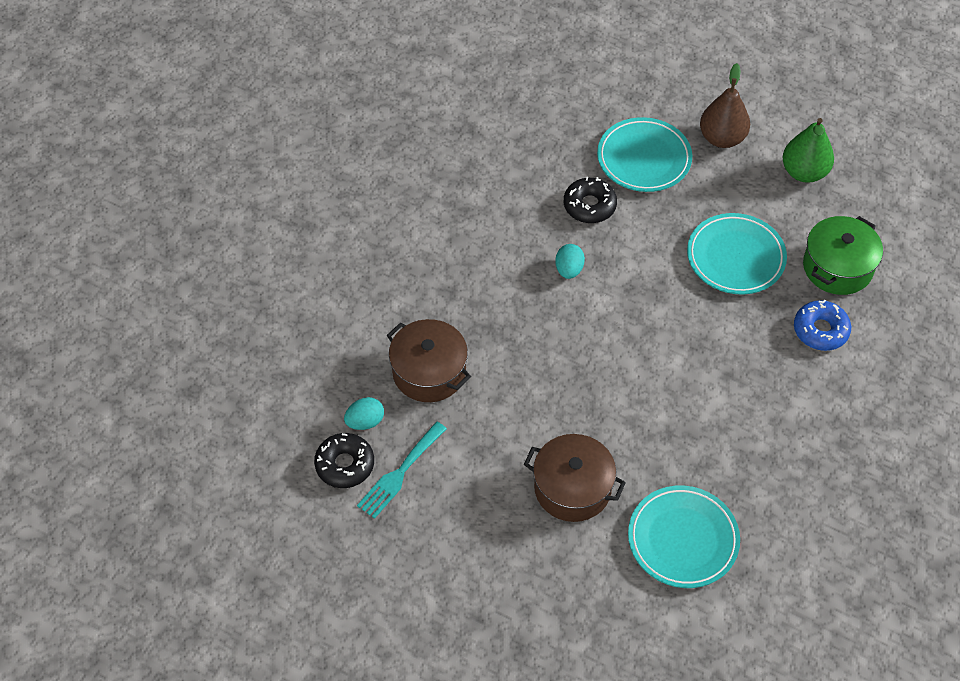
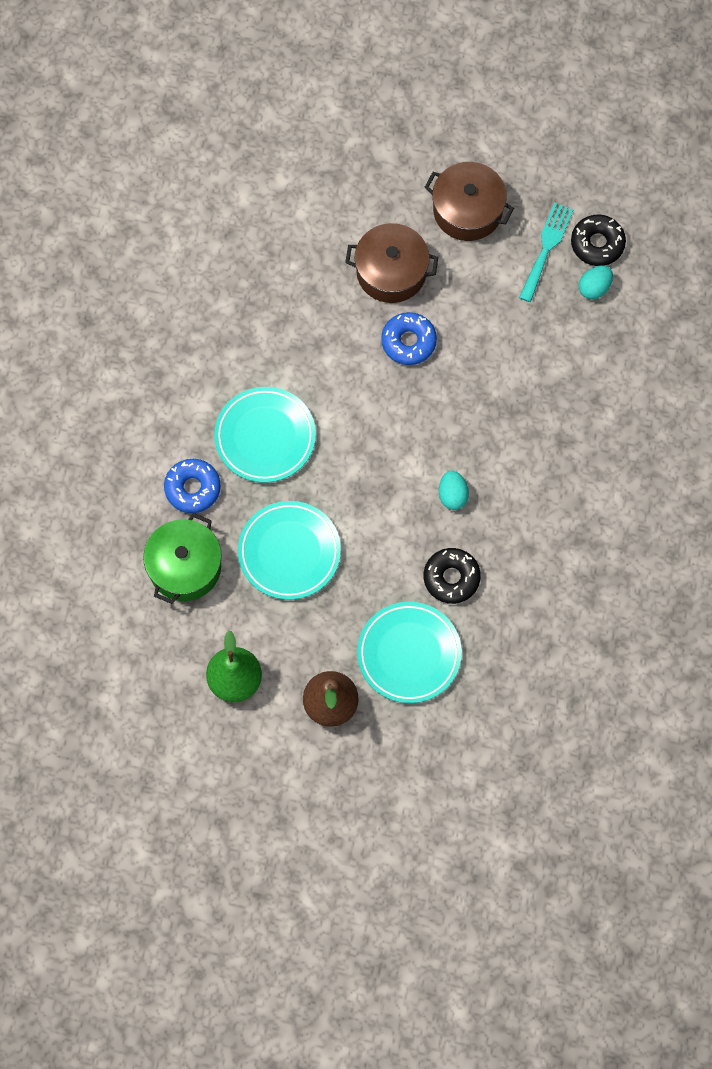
camera: 165 degrees right, 15 degrees up
(429, 372) = (553, 351): brown pot -> brown pot (467, 210)
(573, 414) = (408, 342): none -> blue donut
(683, 539) = (285, 249): turquoise plate -> turquoise plate (265, 437)

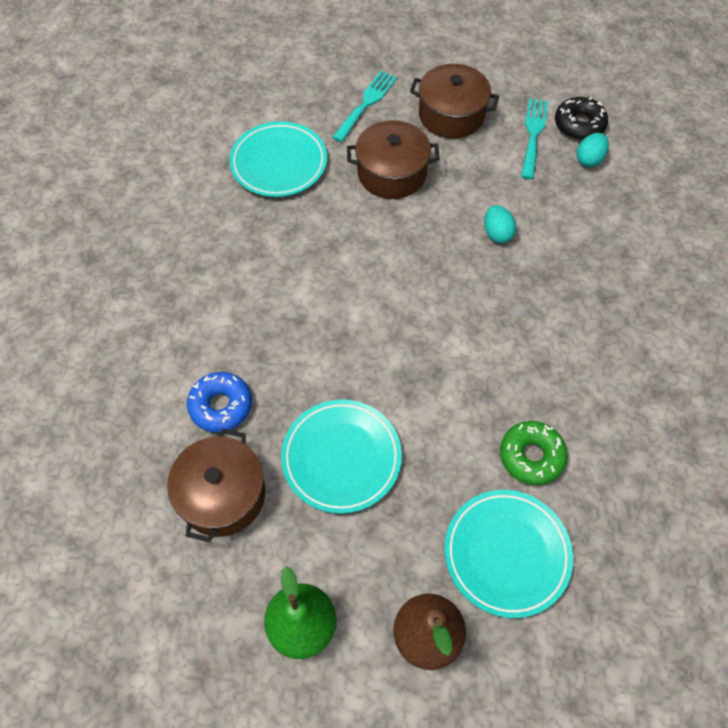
camera: 10 degrees left, 10 degrees down
(185, 567) = (222, 495): green pot -> brown pot
(265, 437) = (293, 340): turquoise plate -> turquoise plate (279, 163)
(382, 181) = (366, 103): none -> turquoise fork
(408, 342) = (423, 229): blue donut -> none
(451, 578) = (531, 456): black donut -> green donut
(452, 495) = (508, 367): turquoise egg -> turquoise egg (497, 233)

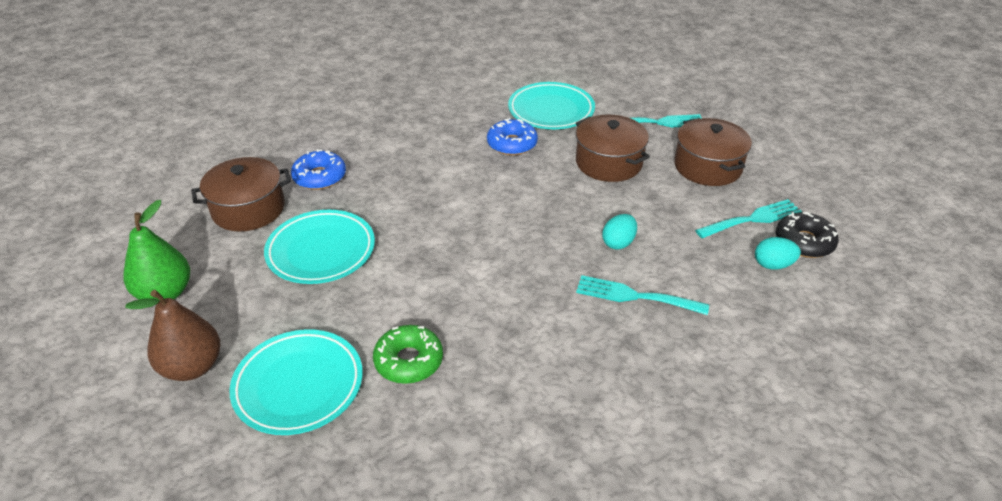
camera: 55 degrees right, 20 degrees down
(304, 223) = (512, 144): none -> blue donut
(563, 262) = (635, 296): none -> turquoise fork

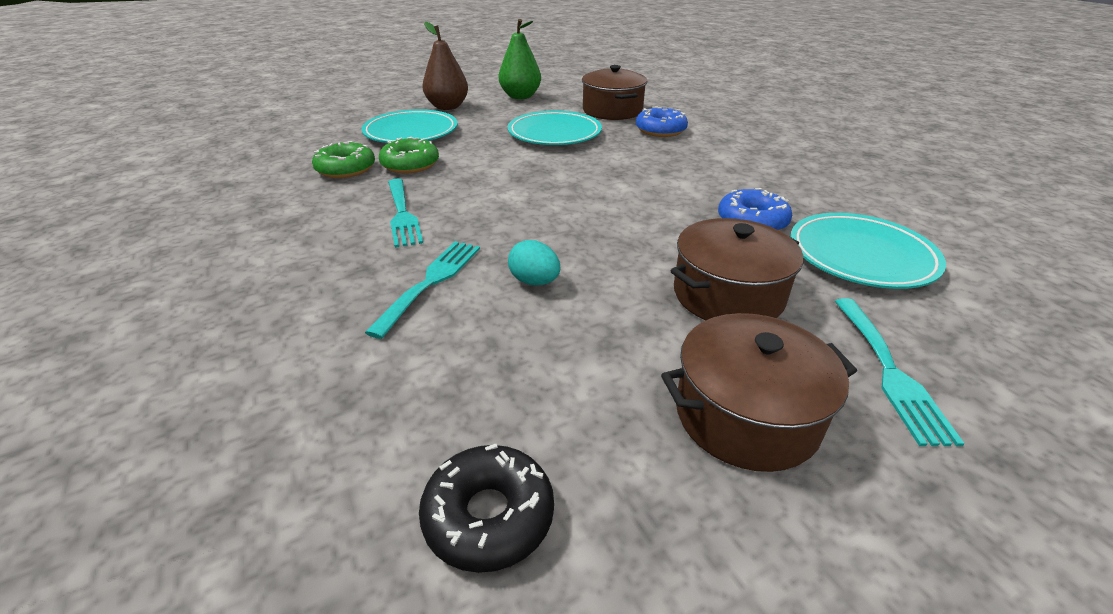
camera: 95 degrees right, 5 degrees down
(423, 421) = (346, 169): none -> green donut
(752, 219) = (573, 445): turquoise fork -> turquoise fork (402, 215)
(773, 265) = (439, 440): turquoise egg -> none

